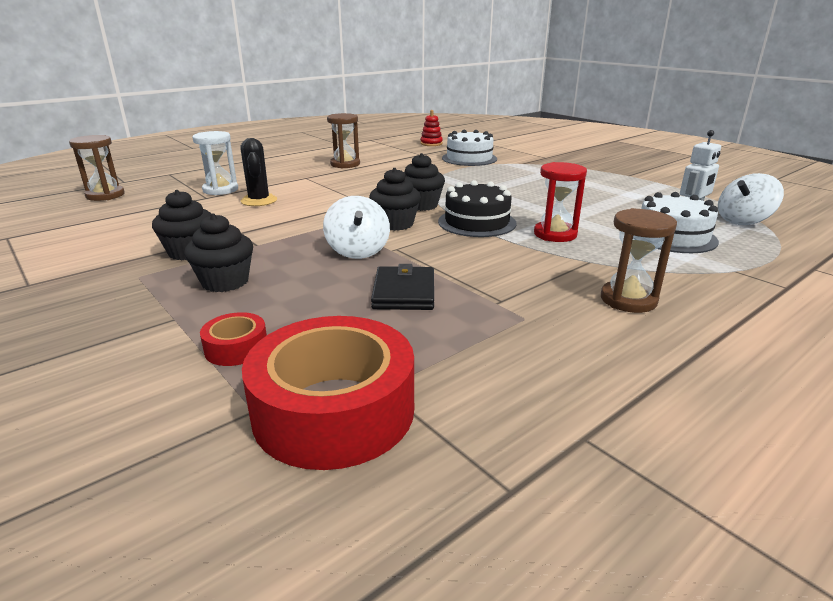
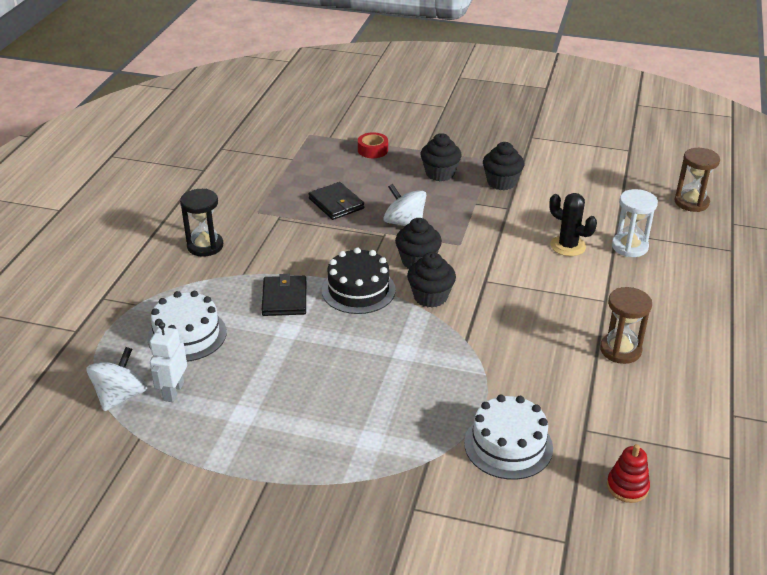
camera: 145 degrees right, 10 degrees up
(334, 410) = (301, 146): red tape -> none
(555, 234) = (284, 298): red hourglass -> black wallet
(628, 300) = (205, 246): brown hourglass -> black hourglass

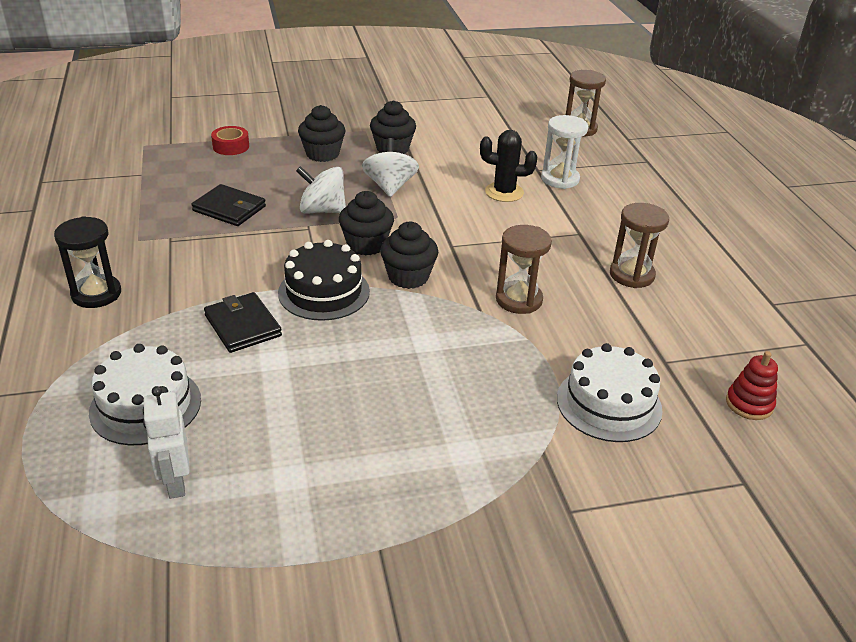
camera: 30 degrees left, 0 degrees up
(121, 396) = (103, 514): white spinning top -> white spinning top (390, 187)
(504, 341) = (519, 300): none -> brown hourglass

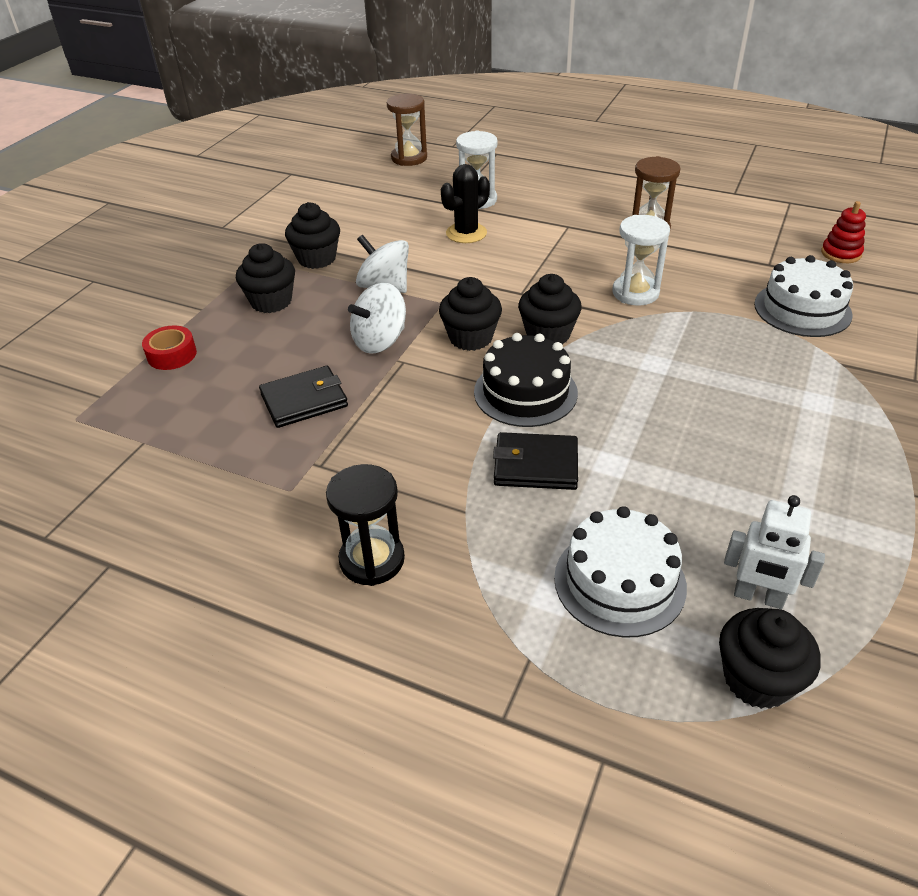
camera: 50 degrees left, 5 degrees up
(86, 505) = (757, 679): none -> black cupcake
(519, 300) = (635, 293): brown hourglass -> white hourglass

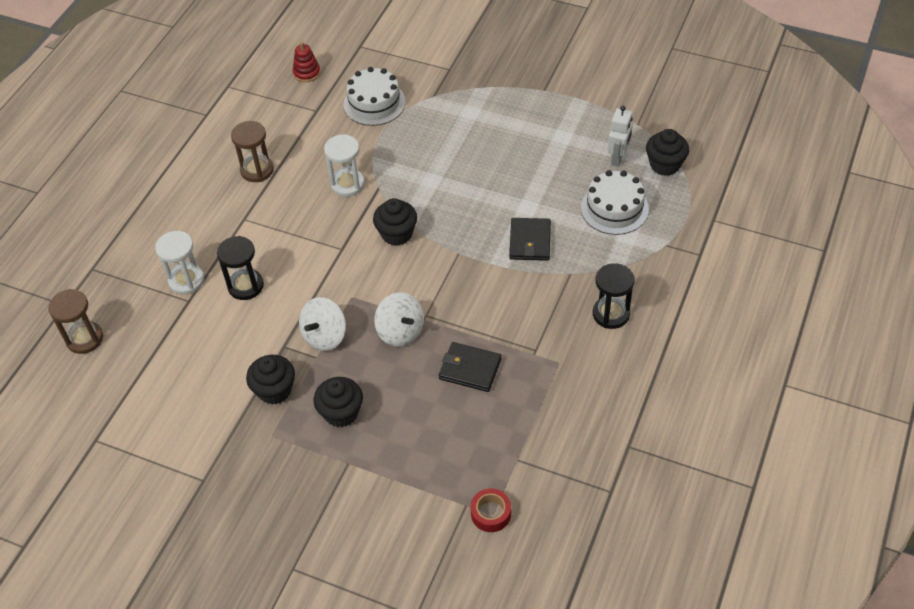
camera: 90 degrees left, 10 degrees up
(172, 355) = (413, 468): red tape -> red tape (491, 513)
(304, 400) = (470, 369): black wallet -> black wallet turned 45 degrees counterclockwise
(466, 233) = (245, 286): black cactus -> black hourglass
(470, 338) = (398, 277): black cupcake -> none
(525, 392) = (461, 246): black cake -> none

